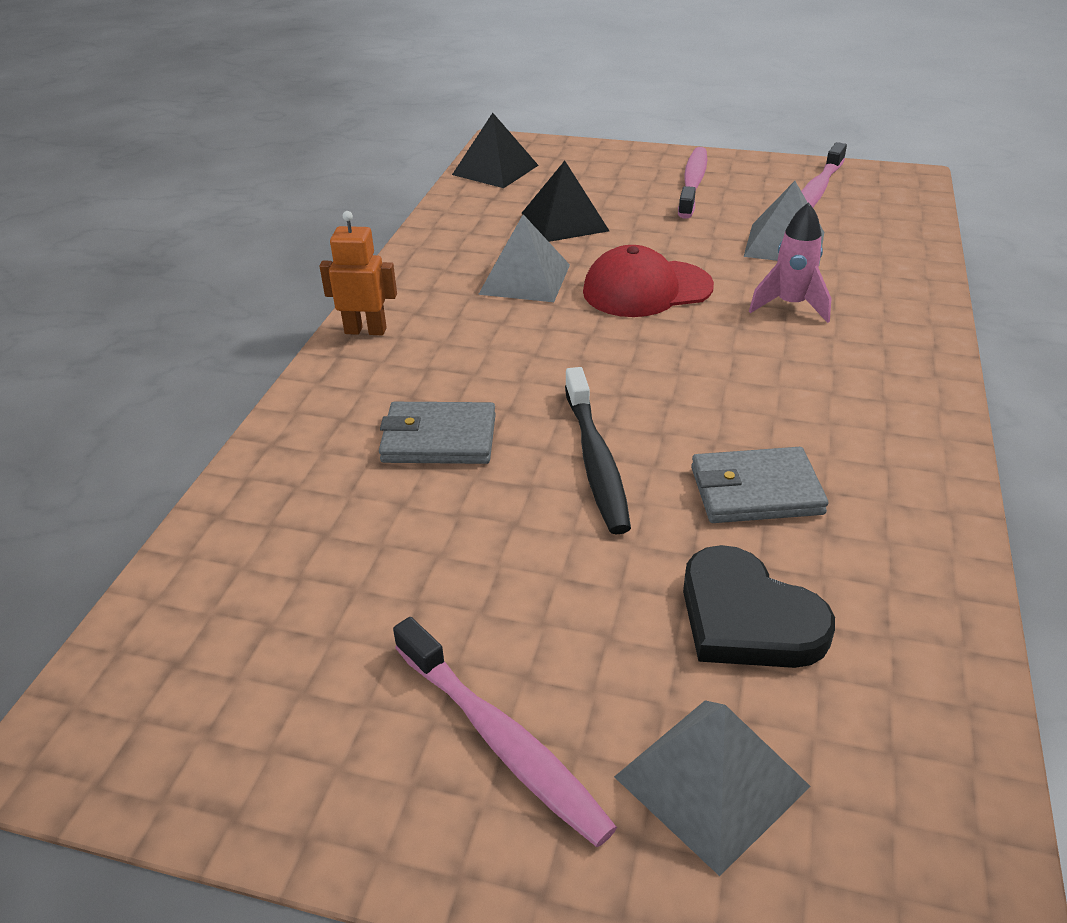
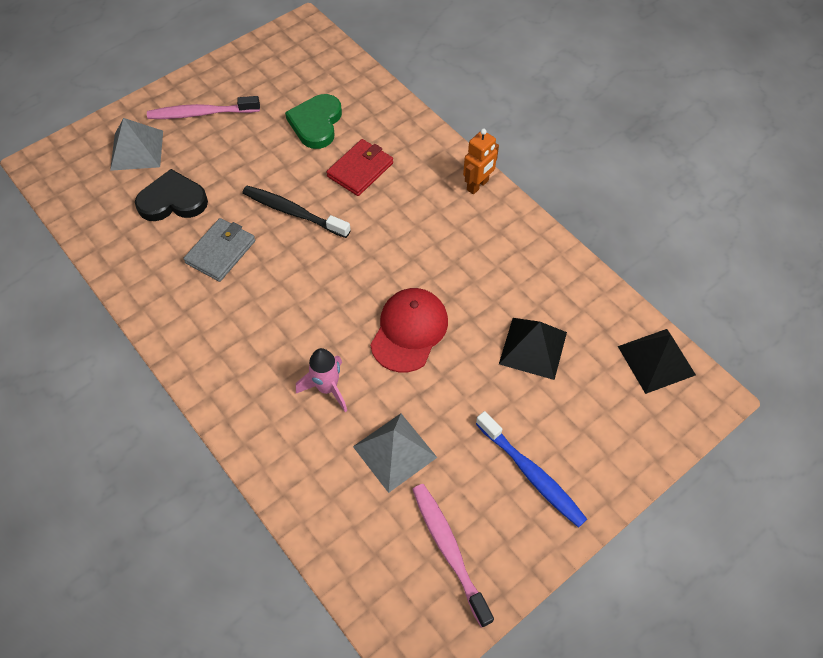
camera: 125 degrees right, 20 degrees up
(378, 542) = (316, 123): none -> green heart
(439, 438) = (360, 170): grey wallet -> red wallet
(524, 279) = (473, 280): grey pyramid -> none
(692, 184) = (531, 473): pink toothbrush -> blue toothbrush

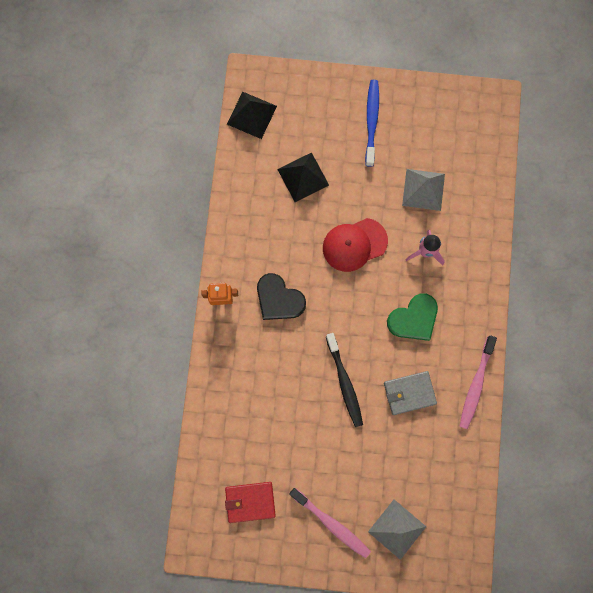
camera: 135 degrees left, 20 degrees up
(173, 201) = (407, 461): black heart -> black heart (279, 299)
(316, 123) = (268, 442): green heart -> green heart (413, 319)
(360, 170) = (277, 377): red wallet -> red wallet (250, 501)
(449, 550) = (442, 124): pink toothbrush -> pink toothbrush (476, 384)

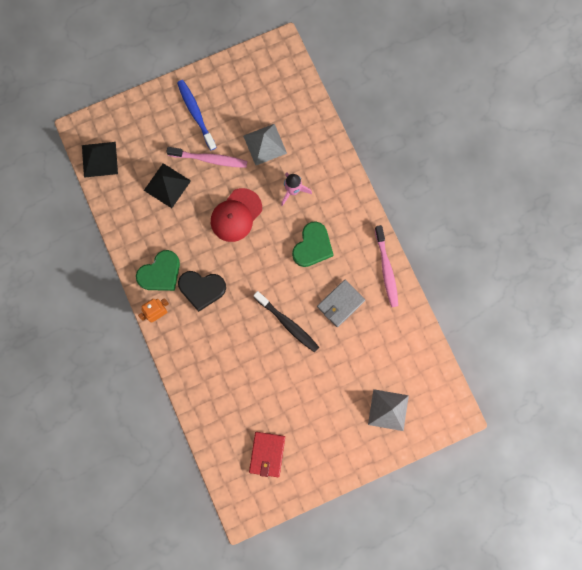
camera: 30 degrees left, 0 degrees up
(247, 260) = (160, 273): none -> green heart
(250, 501) = (267, 454): red wallet -> red wallet turned 45 degrees counterclockwise
(331, 523) = (337, 434): pink toothbrush -> pink toothbrush (209, 159)

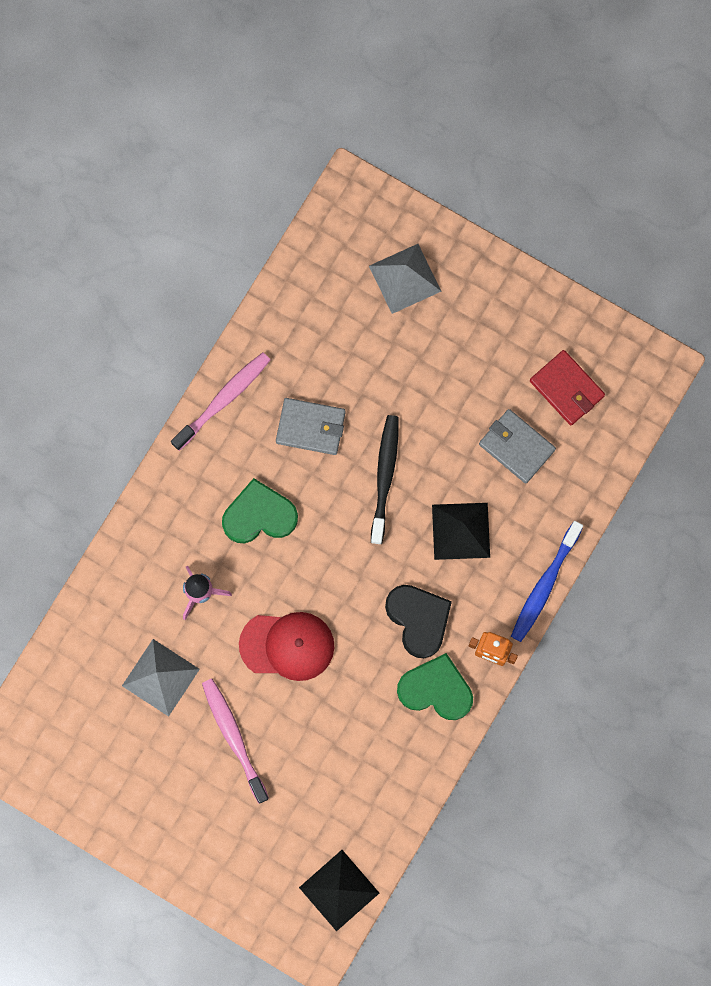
camera: 125 degrees left, 0 degrees up
(167, 185) = (310, 769): black pyramid -> black pyramid (461, 531)
(196, 114) = (182, 803): blue toothbrush -> blue toothbrush (545, 585)
(255, 404) = (516, 447): none -> grey wallet
(267, 454) = (567, 389): red wallet -> red wallet turned 75 degrees clockwise

